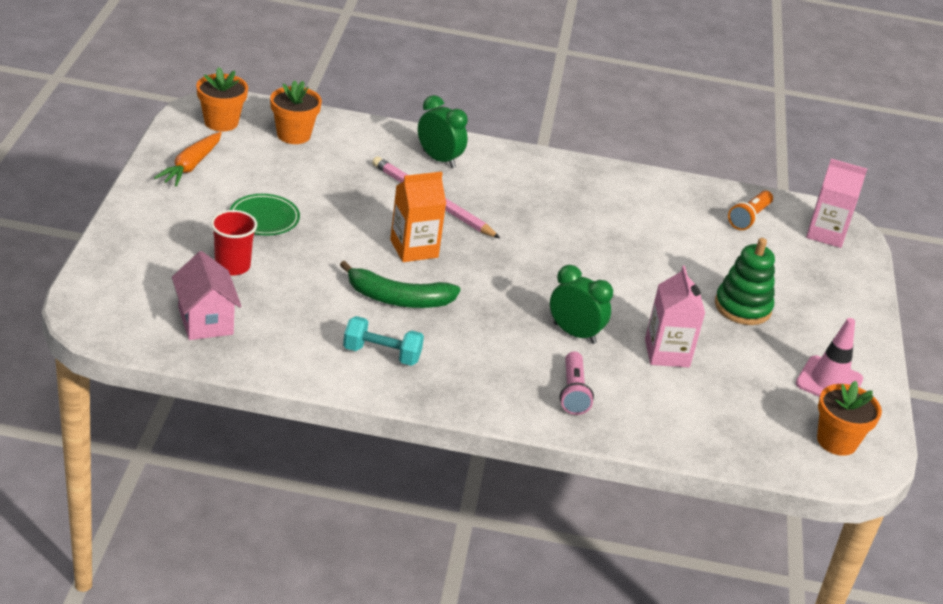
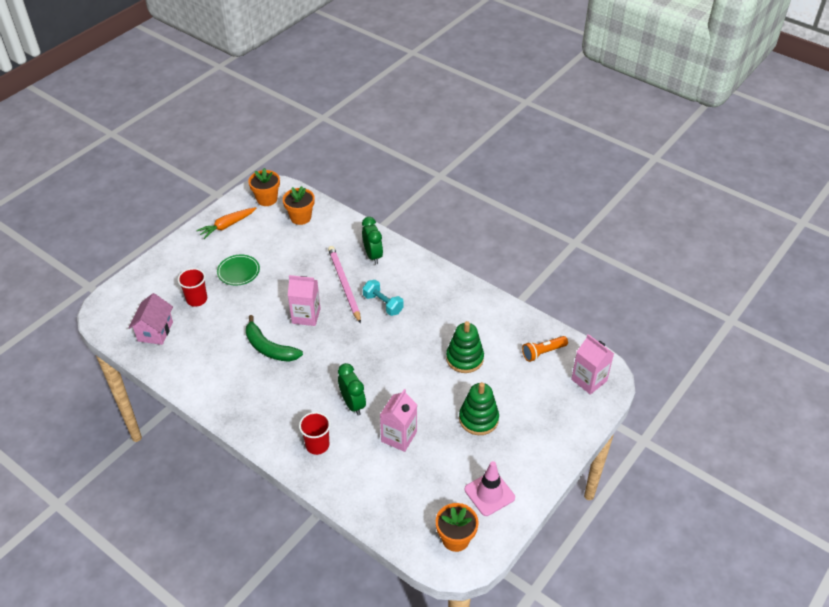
camera: 35 degrees right, 10 degrees up
(382, 354) = (230, 382): turquoise dumbbell -> turquoise dumbbell (383, 304)
(414, 249) = (306, 316): orange carton -> pink carton
(573, 393) = (317, 445): pink flashlight -> red cup
(665, 247) = (464, 358): none -> green stacking toy

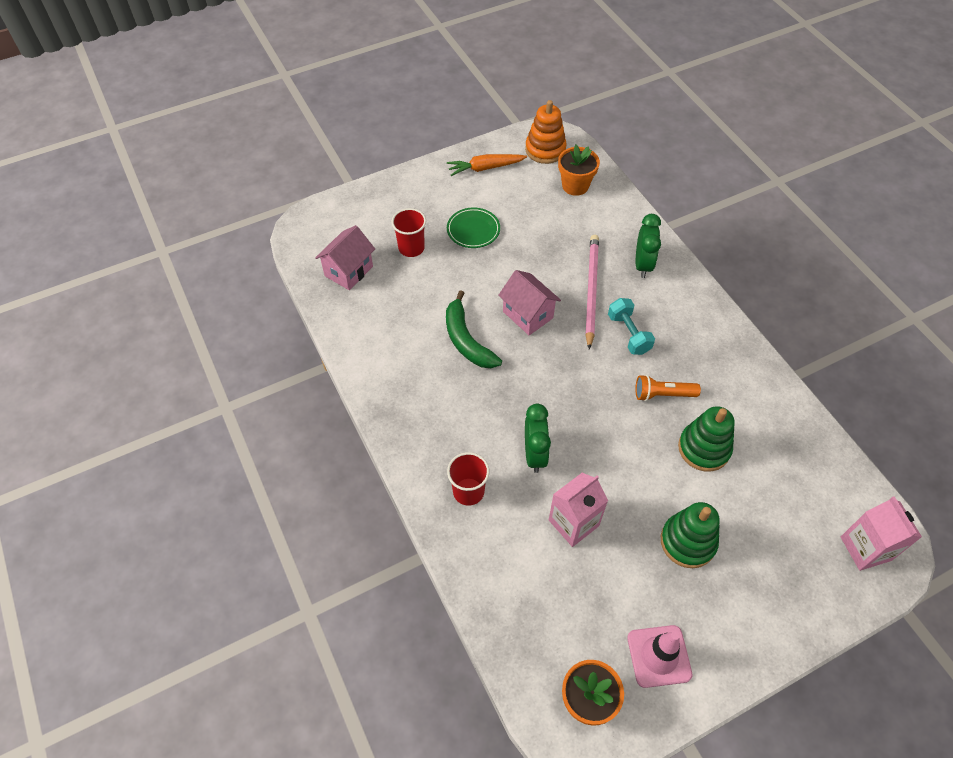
camera: 25 degrees right, 10 degrees up
(267, 199) = (545, 150): orange flower pot -> orange stacking toy
(306, 316) = (528, 315): pink carton -> pink house
(543, 352) = (815, 482): orange flashlight -> orange flashlight (662, 394)

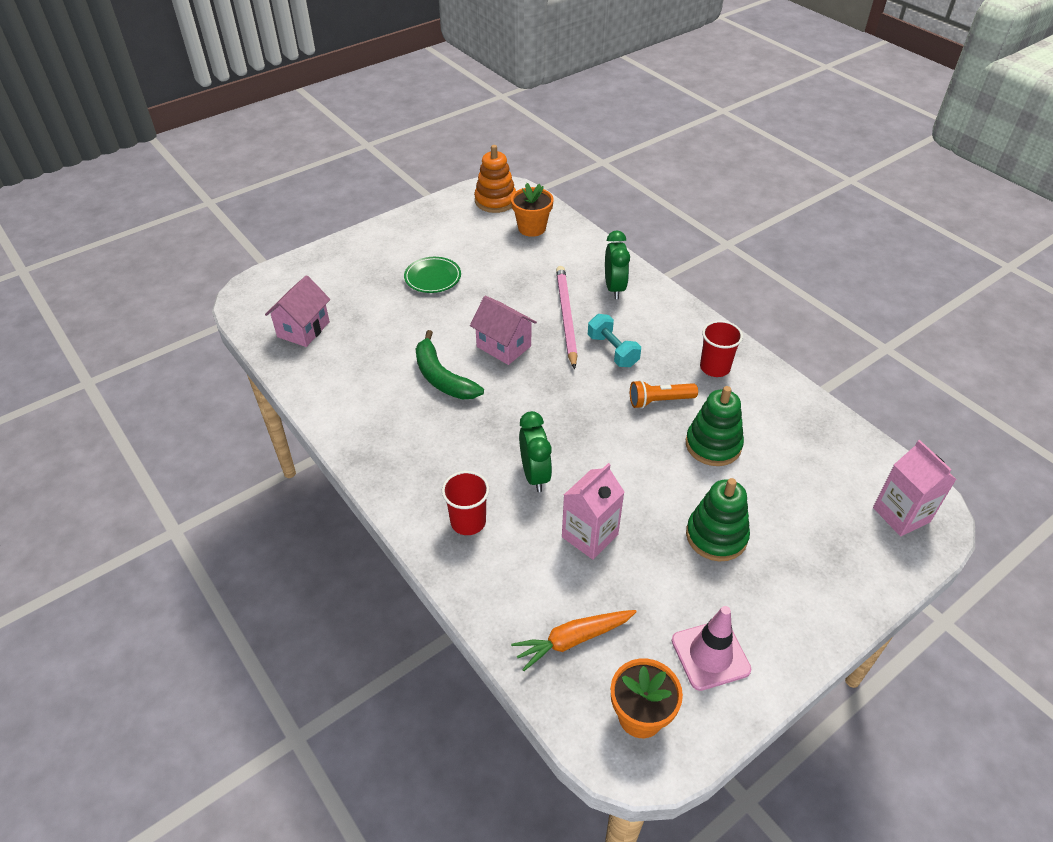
camera: 10 degrees left, 10 degrees down
(411, 248) = (369, 301): red cup -> red cup (715, 367)
(485, 168) = (436, 222): orange carrot -> orange carrot (573, 640)

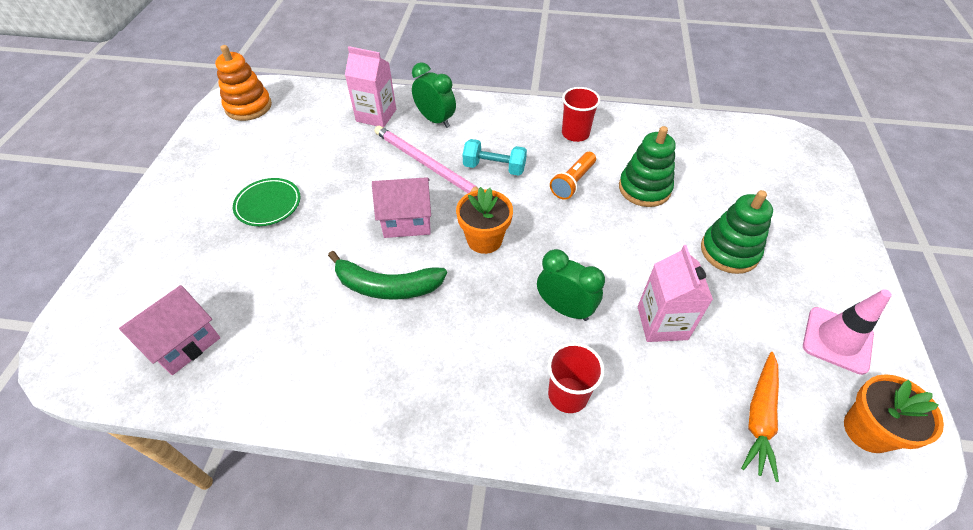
camera: 45 degrees left, 5 degrees up
(303, 329) = (184, 343): pink house -> pink house turned 60 degrees clockwise
(532, 228) = (310, 111): orange flower pot -> orange flower pot (484, 239)
(901, 514) = (790, 154): pink carton -> pink carton (376, 115)

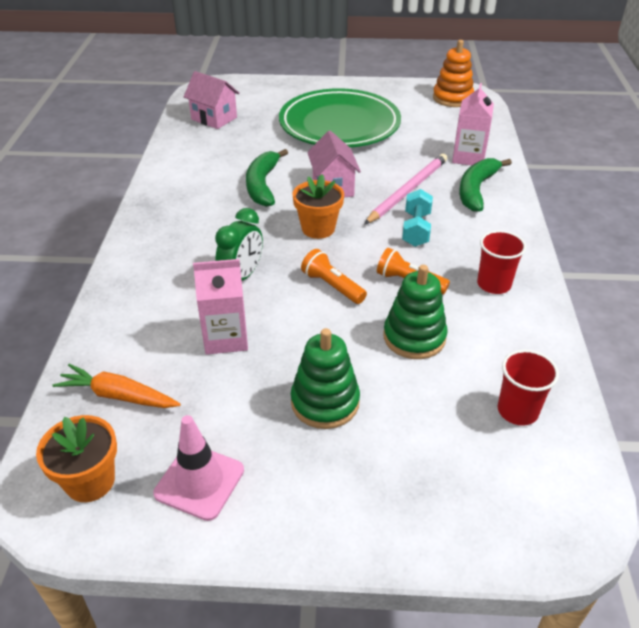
camera: 85 degrees right, 10 degrees down
(268, 205) = (339, 125): green plate -> green plate, size x2.32
(435, 120) = (476, 190): green clock -> green banana
(568, 395) = (157, 278): red cup -> red cup (517, 411)
(580, 235) = (332, 286): none -> orange flashlight

